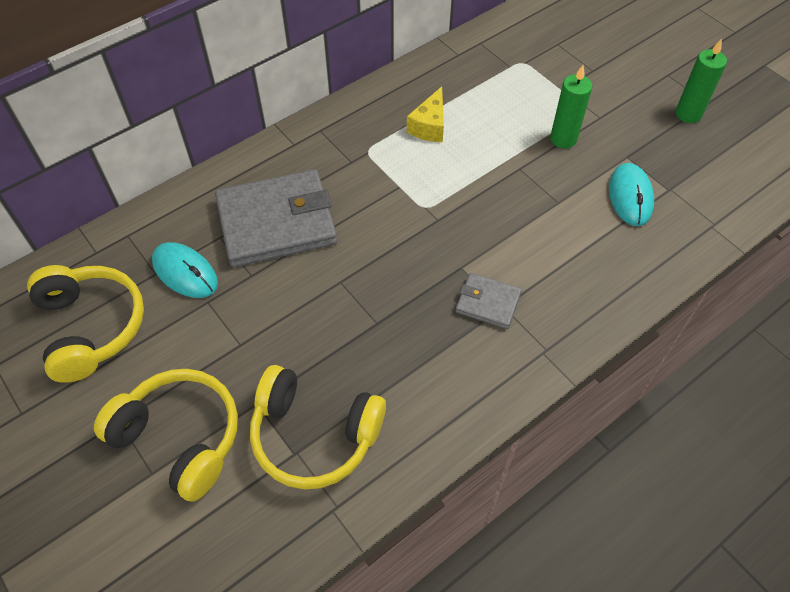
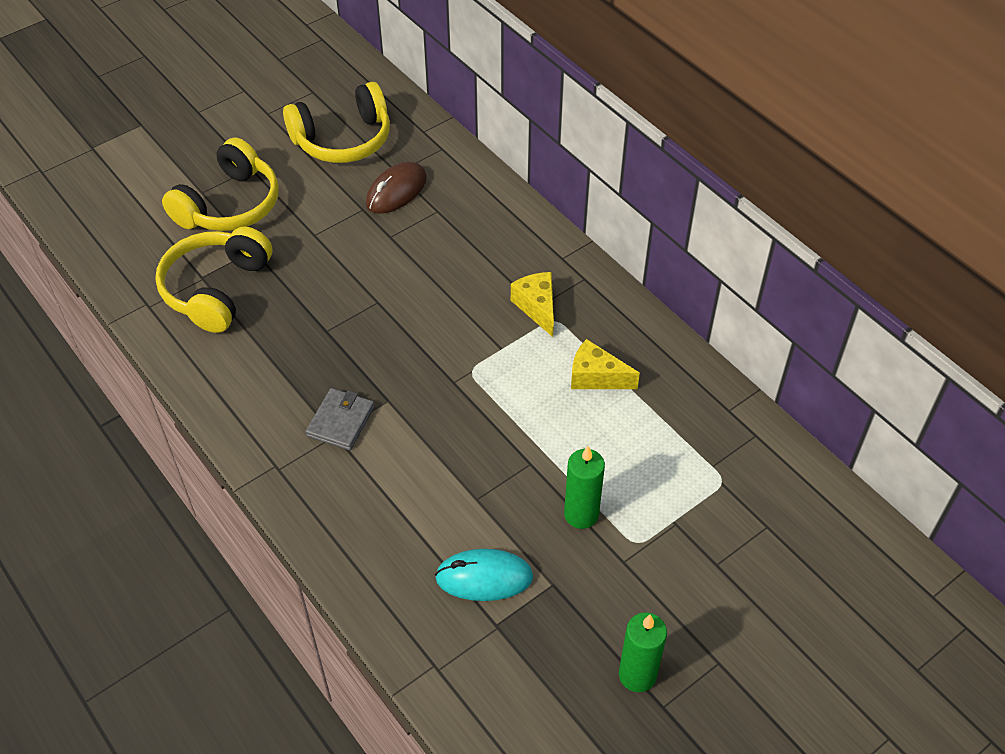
camera: 90 degrees right, 5 degrees down
(185, 272) = (396, 191): turquoise mouse -> brown mouse
(276, 222) = (453, 250): grey wallet -> none
(352, 162) = (537, 307): none -> yellow cheese

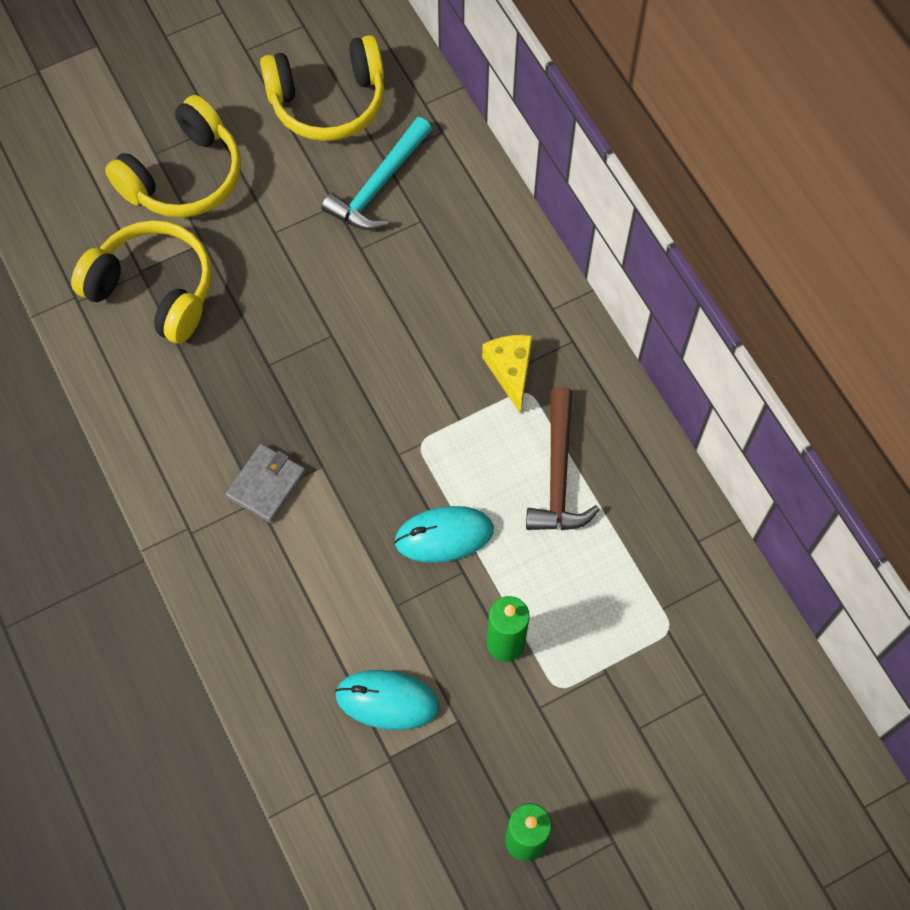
camera: 10 degrees right, 15 degrees up
(216, 289) = (154, 290): yellow headphones -> yellow headphones turned 90 degrees clockwise
(396, 191) = (378, 185): brown mouse -> turquoise hammer
(507, 438) = (444, 536): none -> turquoise mouse
(596, 377) = (558, 474): yellow cheese -> brown hammer

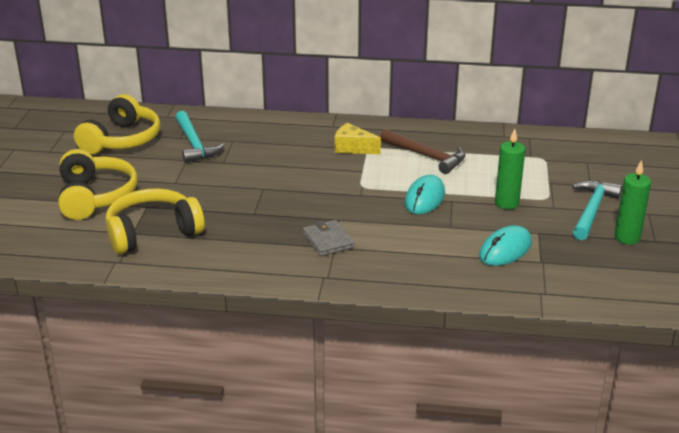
camera: 55 degrees left, 35 degrees down
(567, 762) = (592, 210): none -> turquoise hammer

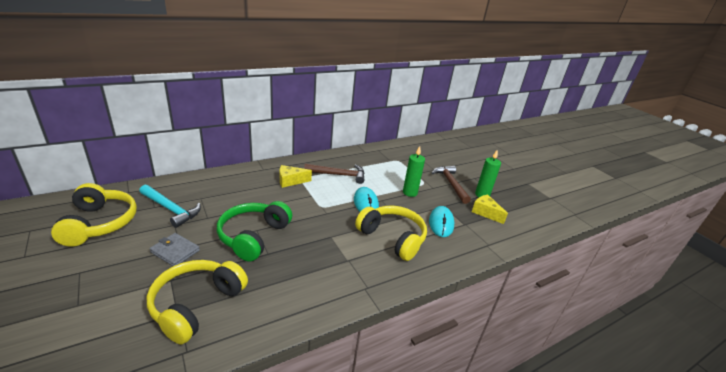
camera: 40 degrees left, 0 degrees up
(95, 197) = (110, 288): yellow headphones -> yellow headphones (392, 238)
(254, 193) = (253, 236): none -> green headphones
(328, 240) = (340, 256): grey wallet -> grey wallet (175, 251)
(592, 210) = (451, 184): turquoise hammer -> brown hammer
(597, 259) = (485, 213): none -> yellow cheese

